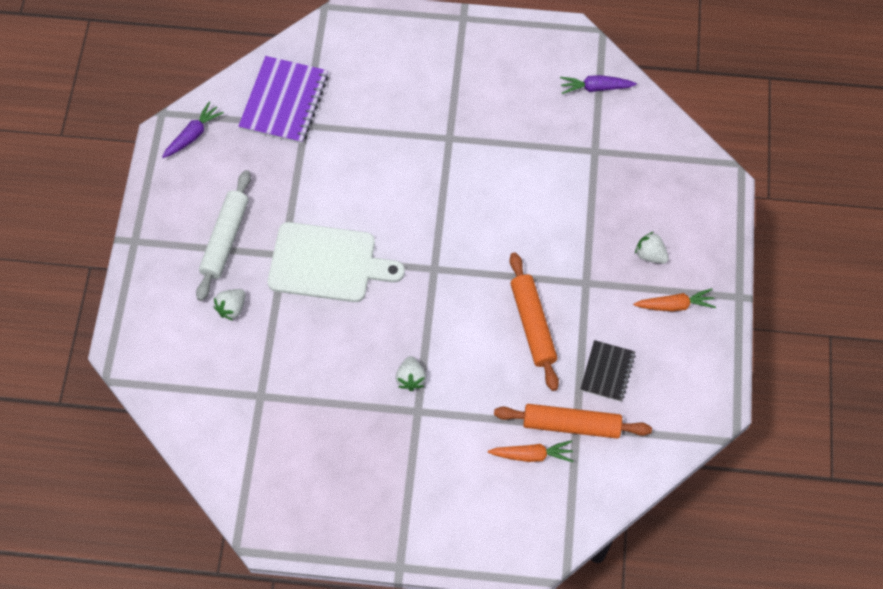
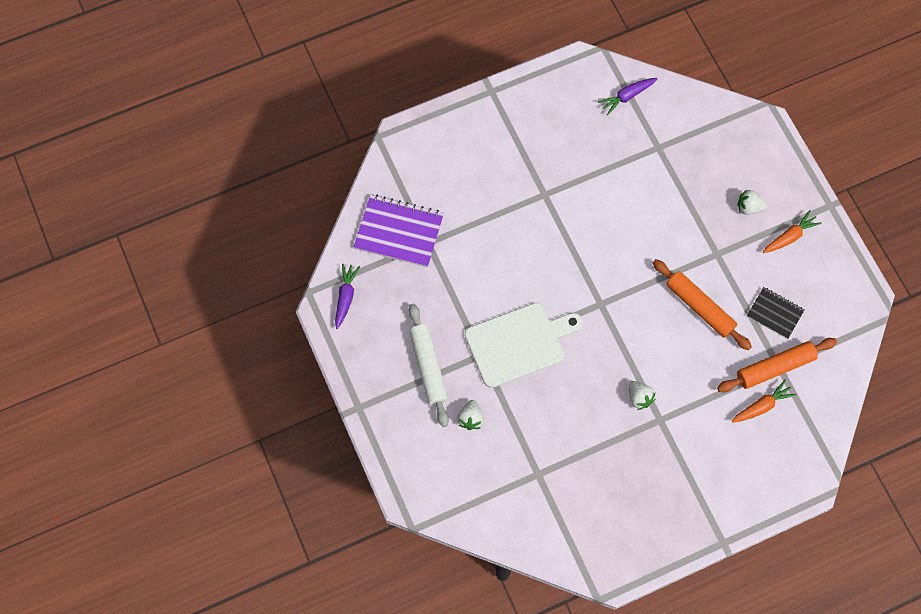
camera: 30 degrees left, 5 degrees up
(284, 102) = (399, 232): purple notebook -> purple notebook turned 60 degrees counterclockwise
(607, 372) = (775, 313): black notebook -> black notebook turned 45 degrees counterclockwise

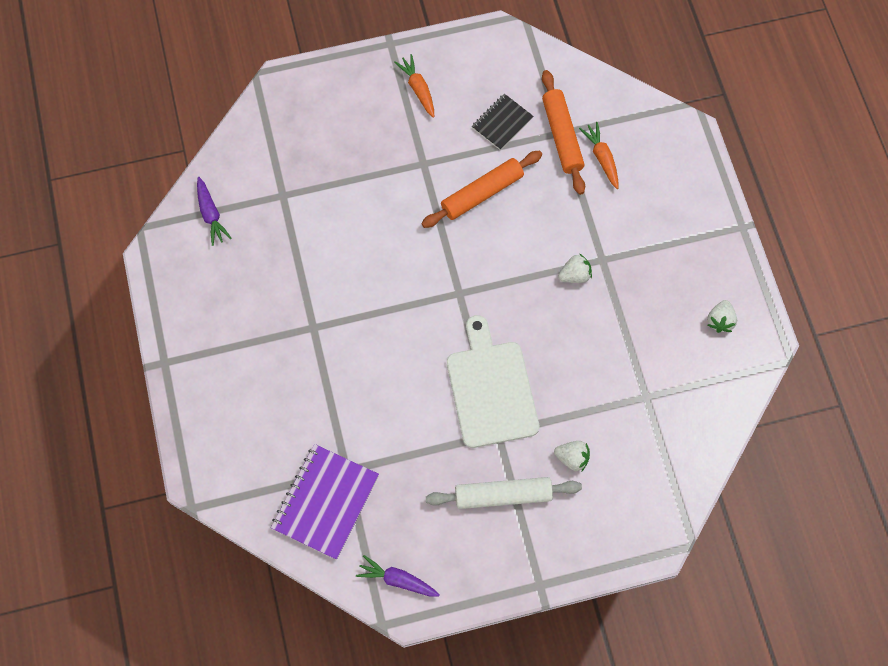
camera: 80 degrees left, 0 degrees up
(749, 207) = (376, 120): white strawberry -> white strawberry (720, 321)

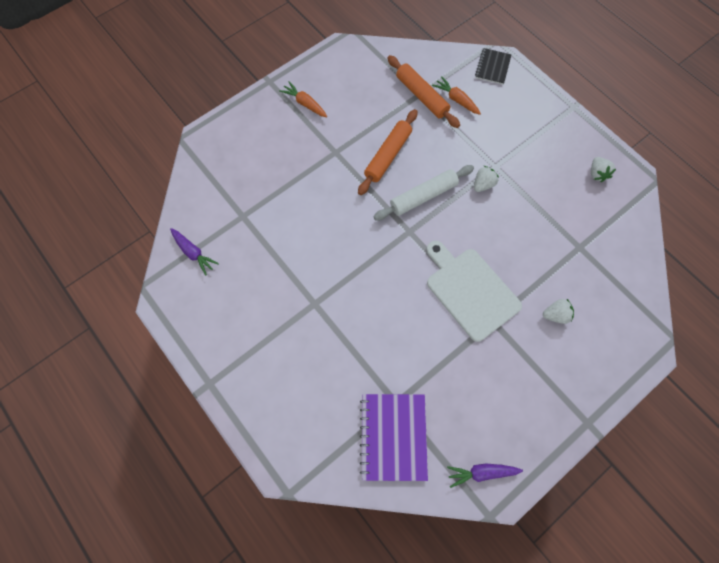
camera: 25 degrees left, 0 degrees up
(502, 123) = (376, 103): black notebook -> black notebook (492, 67)
(503, 495) = (523, 366): white rolling pin -> white rolling pin (423, 196)

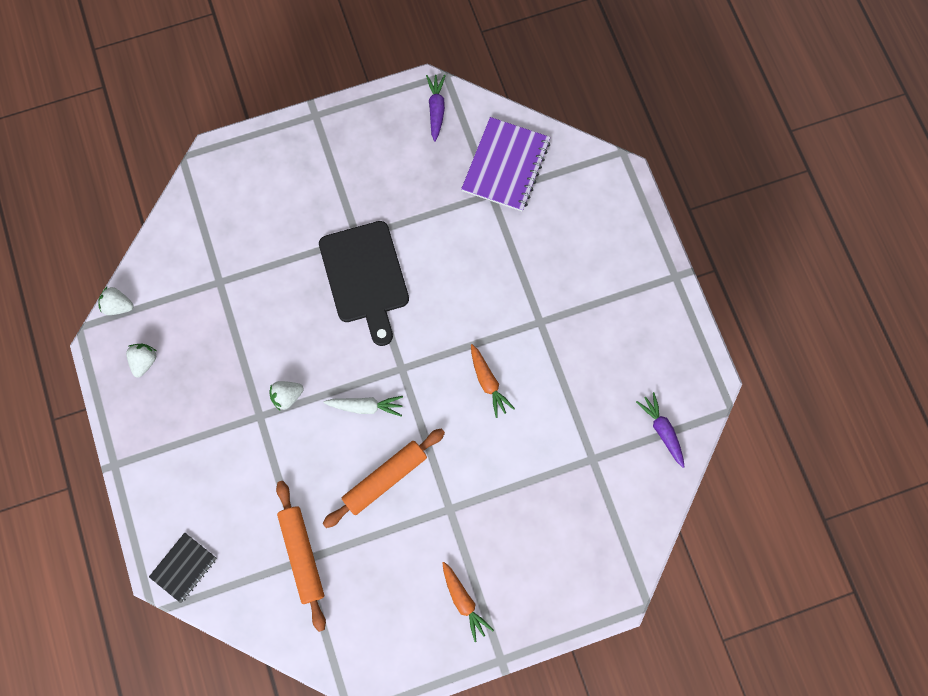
camera: 160 degrees left, 5 degrees up
(423, 196) = (365, 406): white rolling pin -> white carrot
(456, 99) = (259, 532): orange carrot -> orange carrot (488, 382)
(470, 290) = (365, 277): white cutting board -> black cutting board
(481, 472) = (436, 109): purple carrot -> purple carrot turned 105 degrees counterclockwise
(555, 315) = (288, 221): white strawberry -> white strawberry (118, 306)

